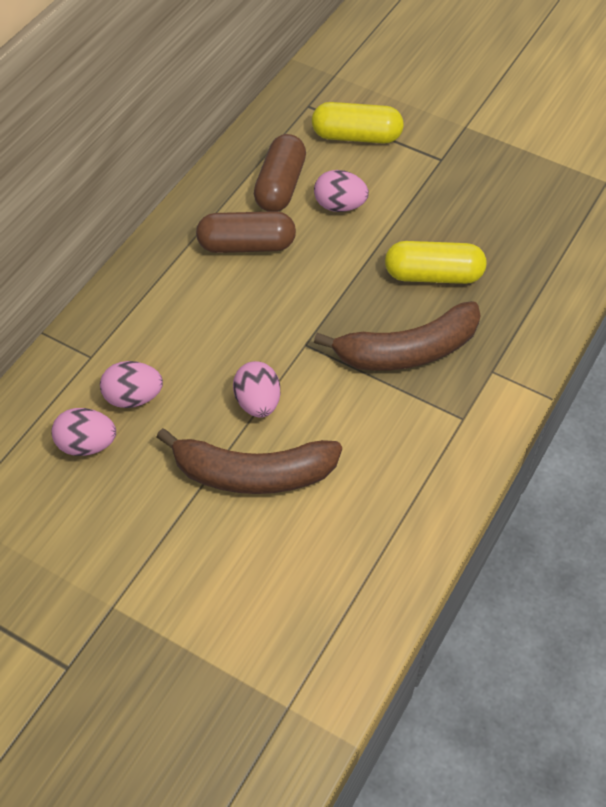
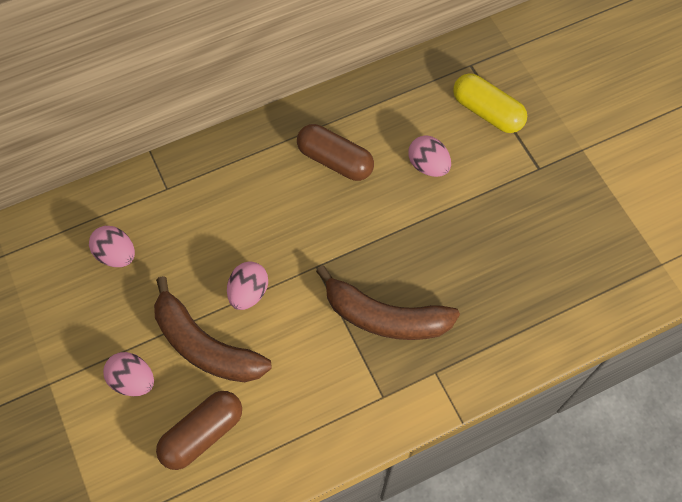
camera: 35 degrees right, 10 degrees up
(133, 397) = (171, 237): pink egg -> pink egg (133, 380)
(280, 186) = (396, 124): brown capsule -> brown capsule (202, 434)
(433, 275) = (453, 265): yellow capsule -> none

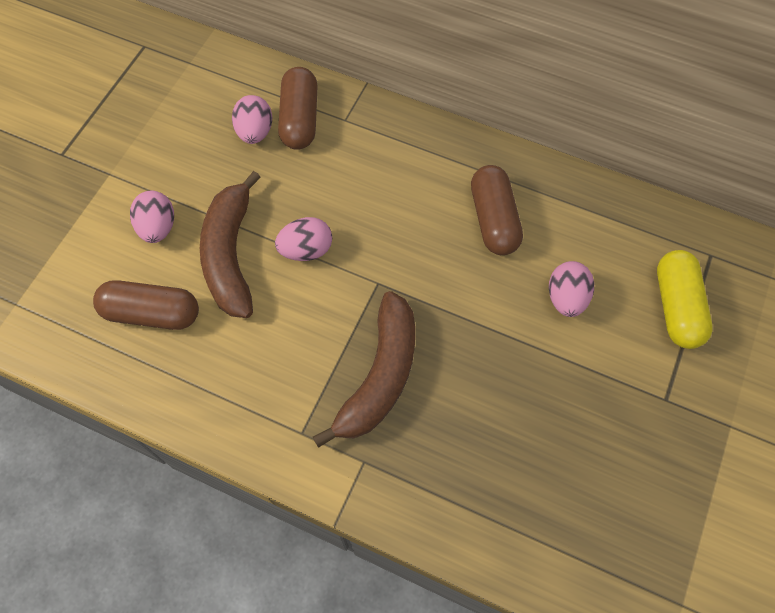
camera: 50 degrees right, 0 degrees up
(136, 217) = (300, 119): none -> brown capsule
(385, 317) = (380, 376): brown banana -> brown banana turned 135 degrees counterclockwise

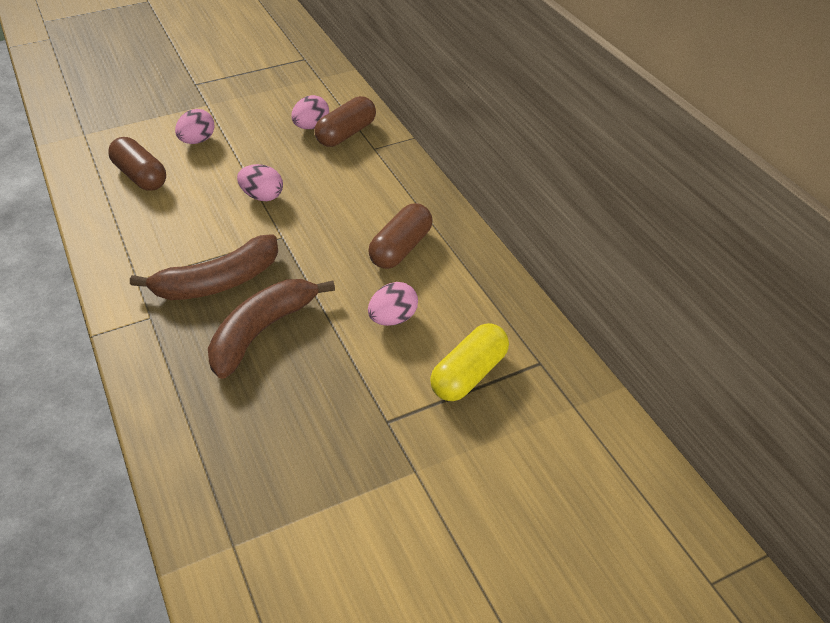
camera: 40 degrees right, 20 degrees down
(231, 255) = (217, 175): brown banana -> brown banana (262, 332)

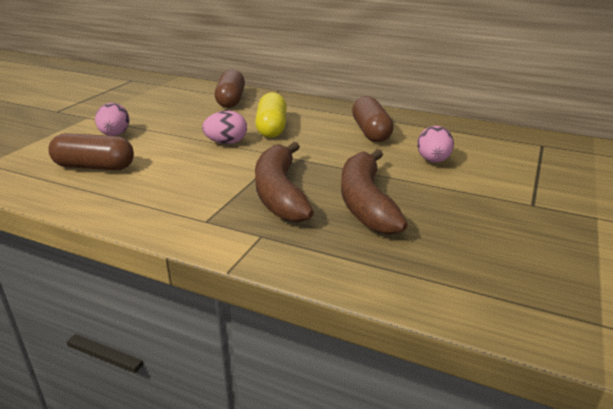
camera: 40 degrees left, 15 degrees down
(218, 282) = (280, 193): brown banana -> brown banana turned 150 degrees clockwise
(311, 126) = (198, 104): pink egg -> none
(469, 374) = (524, 164): yellow capsule -> yellow capsule (271, 128)

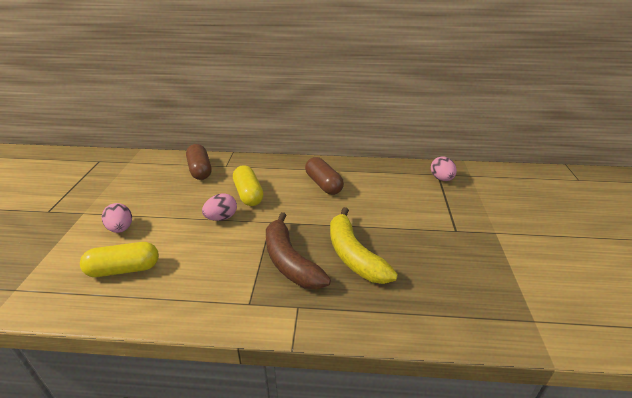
camera: 20 degrees left, 5 degrees up
(94, 167) = (124, 269): brown capsule -> yellow capsule
(366, 203) = (354, 255): brown banana -> yellow banana
(433, 161) = (378, 204): pink egg -> pink egg (441, 179)

